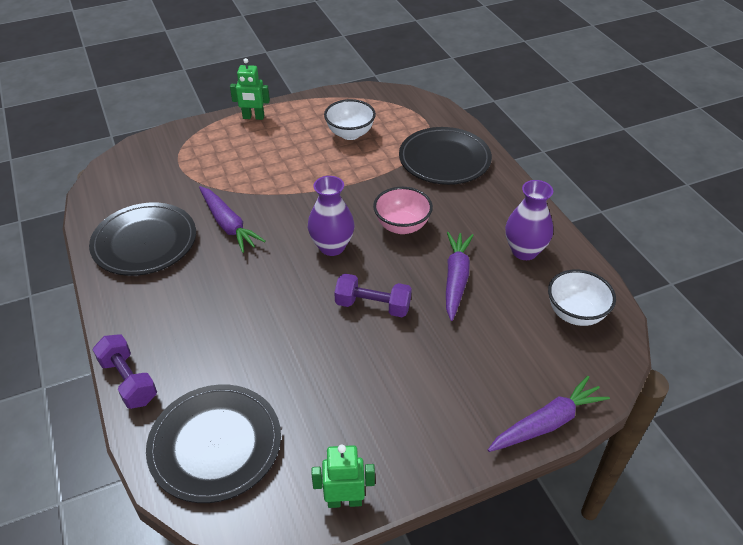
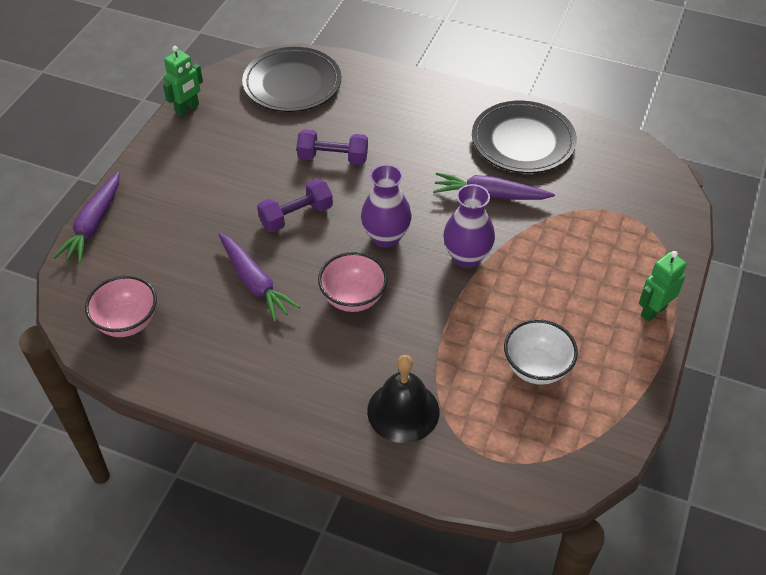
camera: 135 degrees right, 5 degrees up
(128, 381) = (388, 74): purple dumbbell -> purple dumbbell (333, 158)
(444, 159) = (403, 411): black plate -> black bell
(524, 251) = (219, 354): purple vase -> purple vase (466, 257)
(575, 314) = (127, 322): white bowl -> pink bowl

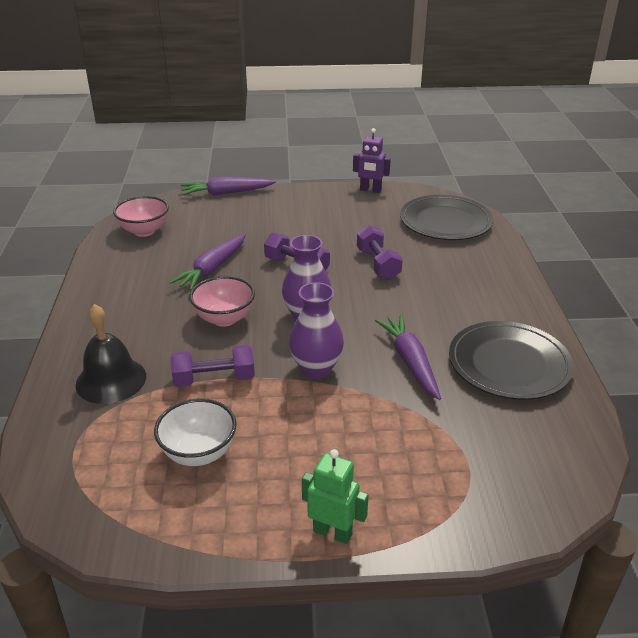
camera: 65 degrees right, 15 degrees down
(187, 108) = (370, 190): green robot -> purple robot
(444, 331) = (214, 379): none -> purple dumbbell

